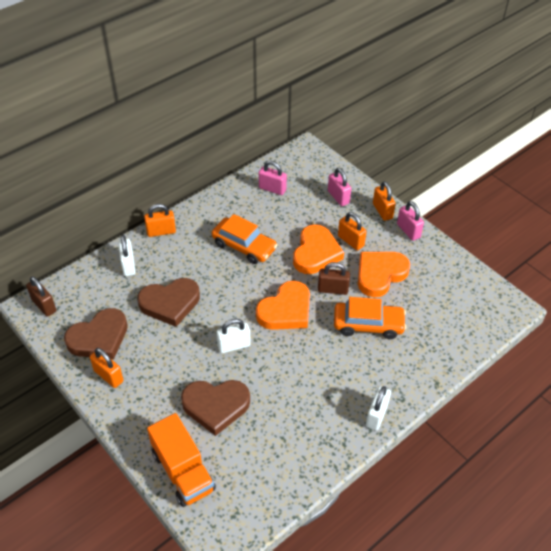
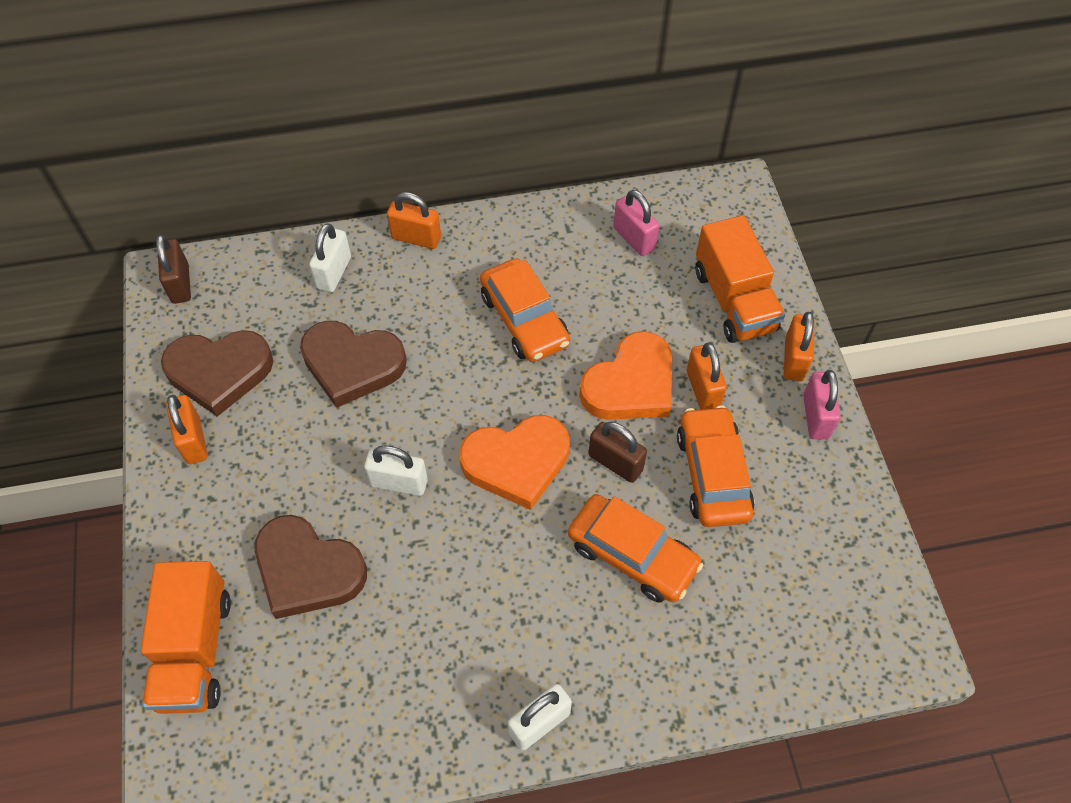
camera: 30 degrees right, 10 degrees up
(338, 197) = (734, 300): pink padlock -> orange truck
(380, 274) = (712, 474): orange heart -> orange car

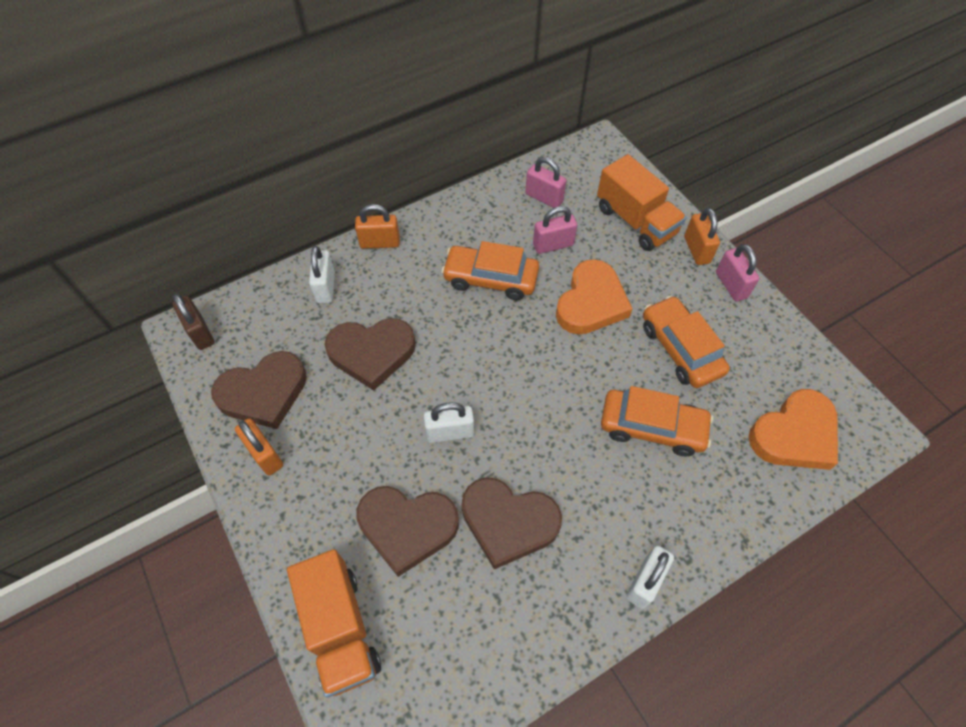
camera: 20 degrees left, 0 degrees up
(418, 603) = (508, 522): none -> brown heart
(517, 462) = (534, 387): orange heart -> orange heart (794, 434)
(524, 319) = (490, 279): orange car -> orange car turned 150 degrees clockwise
(615, 462) = (607, 363): brown padlock -> none
(617, 300) = (553, 245): none -> pink padlock
(702, 390) = (644, 290): orange padlock -> none

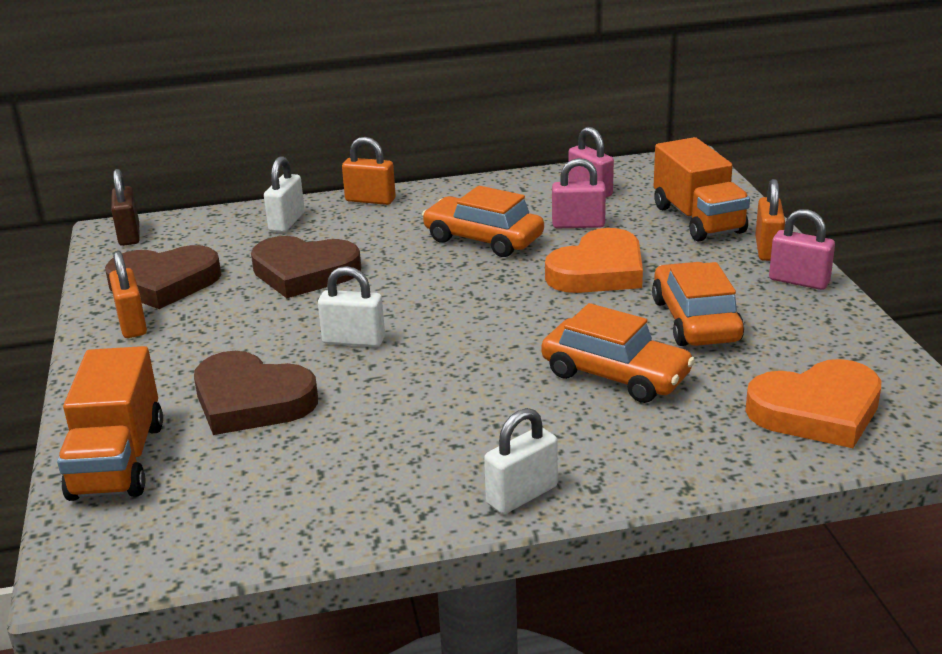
camera: 20 degrees right, 30 degrees down
(508, 522) = (376, 417): brown heart -> none
(731, 285) = (799, 281): pink padlock -> pink padlock turned 60 degrees counterclockwise

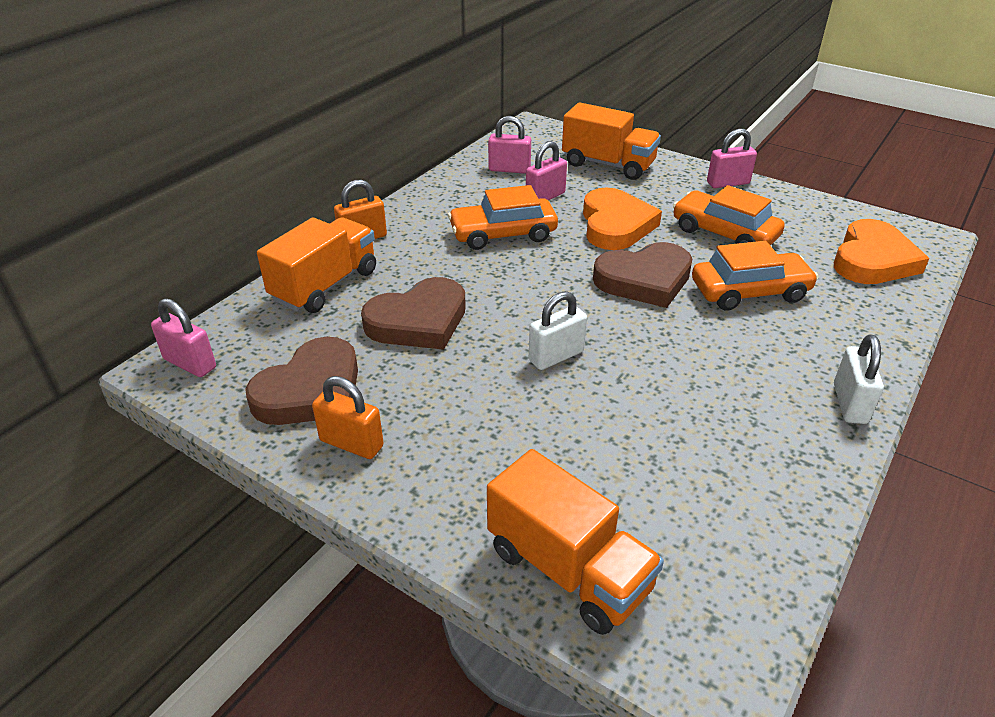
camera: 45 degrees left, 10 degrees up
(129, 235) = (190, 363): brown padlock -> pink padlock
(251, 401) = (573, 448): brown heart -> brown heart (644, 280)
(287, 222) = (325, 285): white padlock -> orange truck
(768, 249) = (678, 169): orange padlock -> none

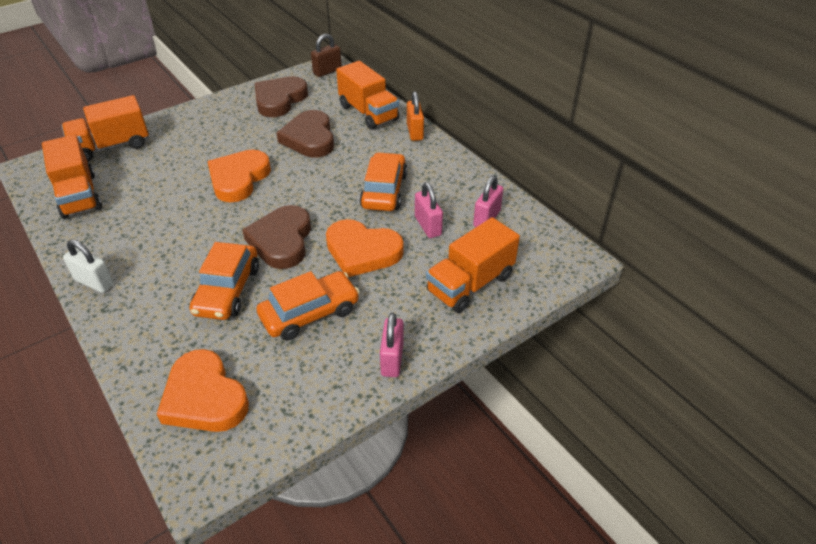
camera: 110 degrees right, 5 degrees up
(190, 363) = (327, 71): pink padlock -> brown padlock
(311, 390) = (279, 100): brown heart -> brown heart turned 60 degrees clockwise
(351, 443) = (234, 106): orange padlock -> none
(556, 356) = (238, 179): white padlock -> orange heart
(727, 530) = (79, 195): none -> orange truck

